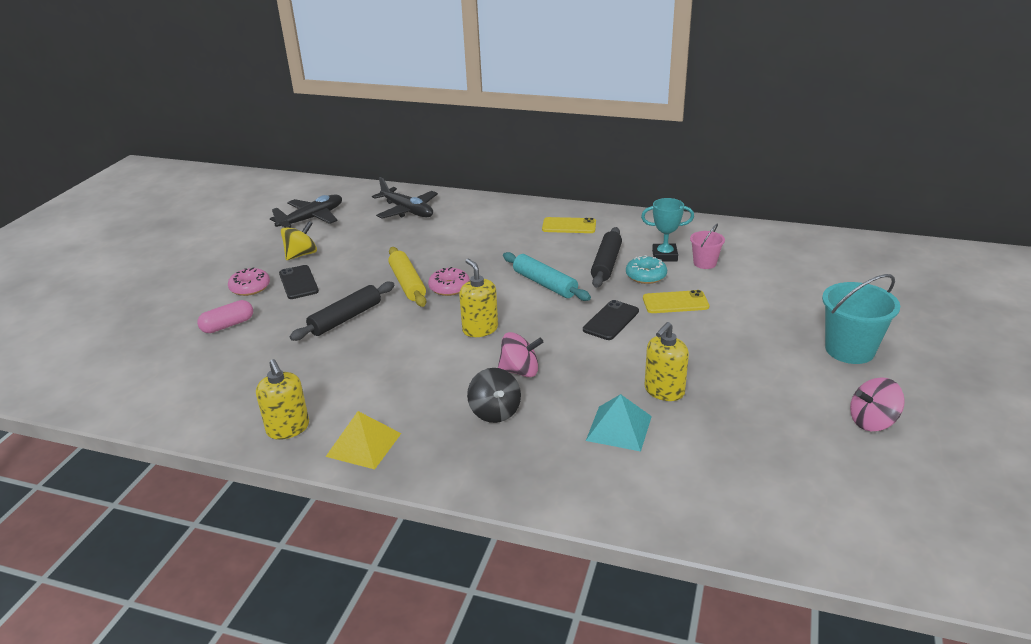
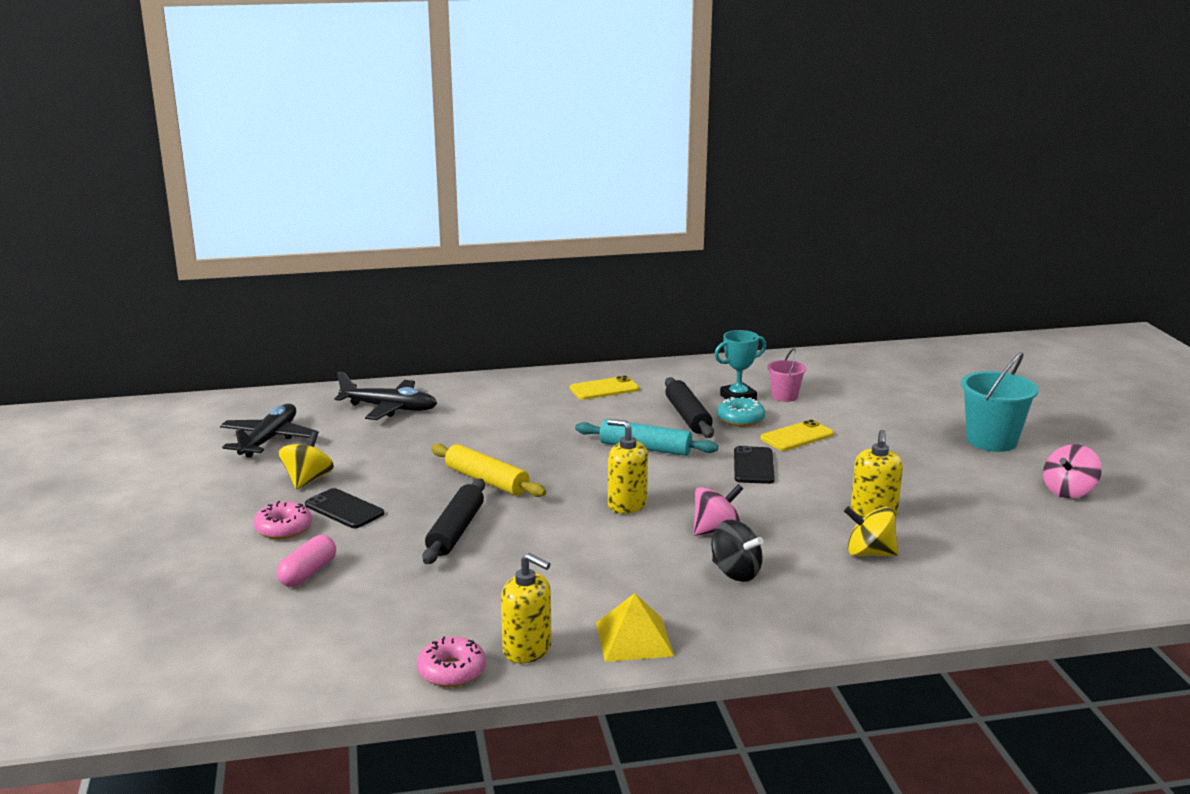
camera: 30 degrees left, 10 degrees down
(449, 287) = (542, 474): pink donut -> pink donut (452, 671)
(619, 428) = (869, 553): turquoise pyramid -> yellow spinning top

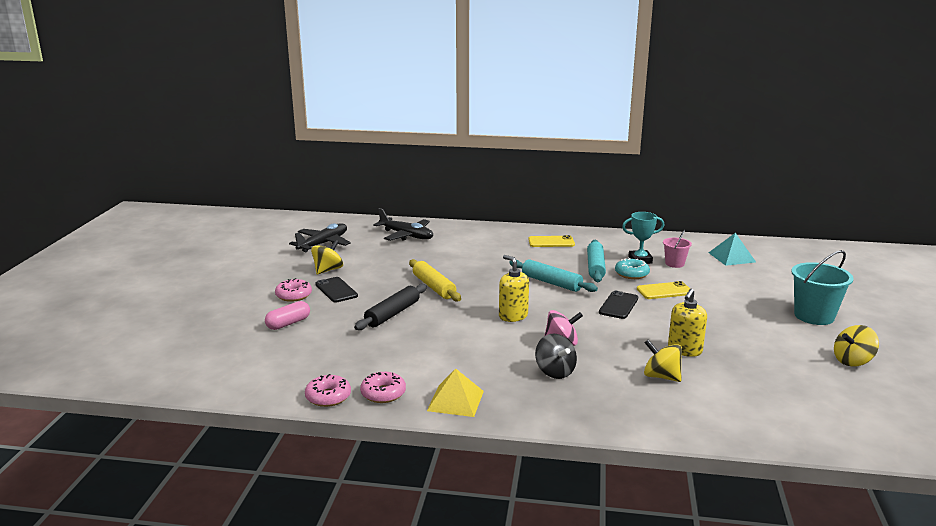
camera: 20 degrees right, 0 degrees up
(527, 650) = (383, 393): yellow soap dispenser -> pink donut
(688, 416) = (595, 267): black rolling pin -> turquoise rolling pin
(848, 377) = (731, 257): none -> turquoise pyramid
(1068, 491) = (852, 361): pink spinning top -> yellow spinning top

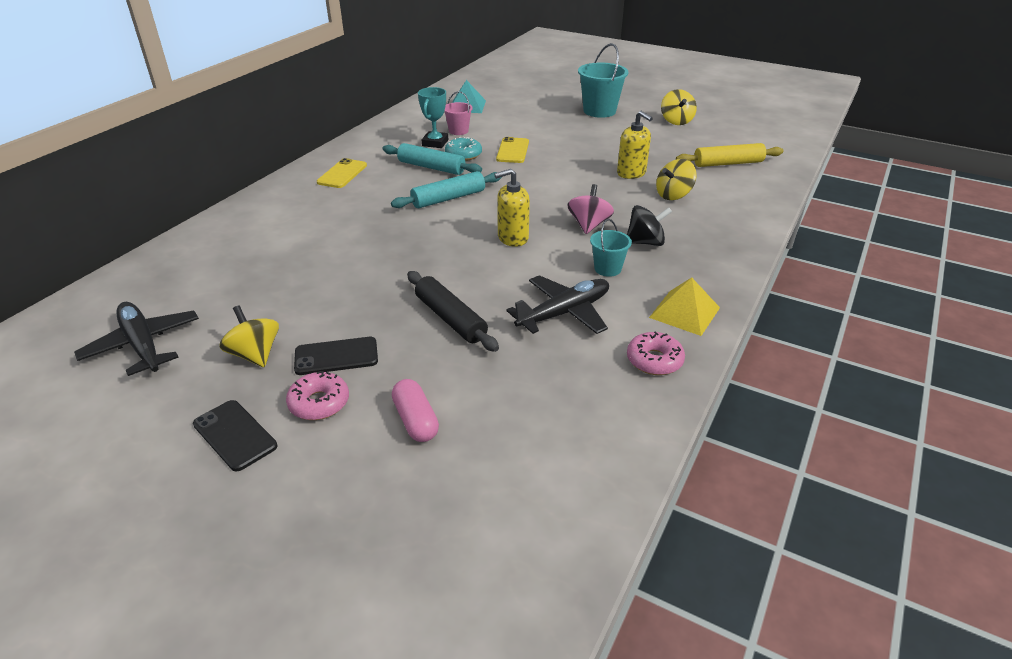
camera: 70 degrees left, 15 degrees up
(328, 397) = (649, 407): pink donut -> none
(406, 235) = (205, 263): black plane -> black plane (564, 313)
(434, 287) = (396, 273): yellow rolling pin -> yellow rolling pin (728, 163)
(497, 360) = (607, 269): none -> turquoise bucket
(618, 305) = (527, 178): black phone -> black phone (235, 435)

